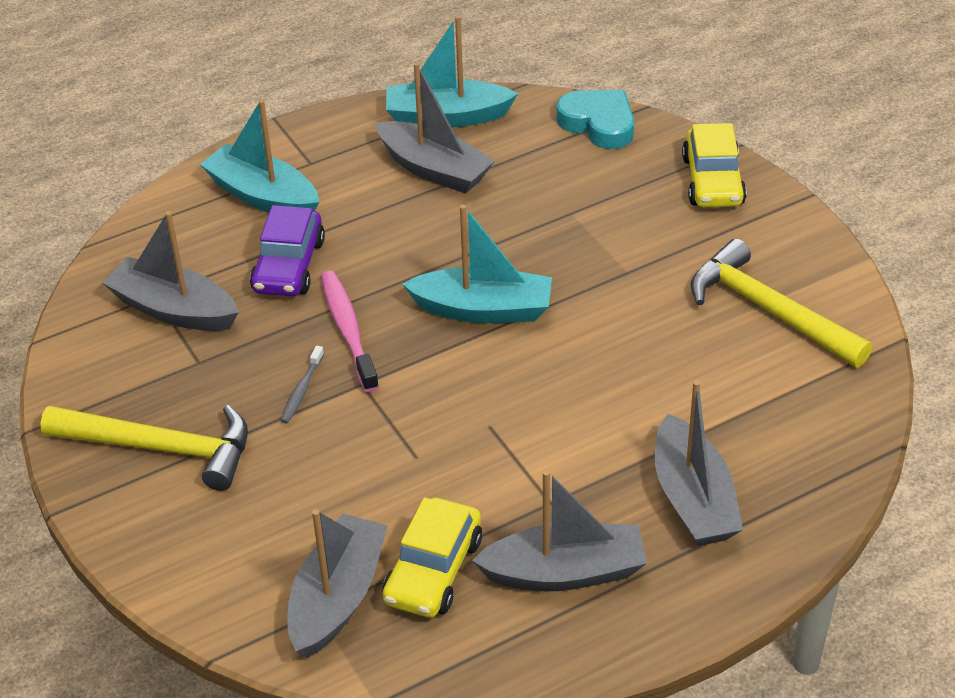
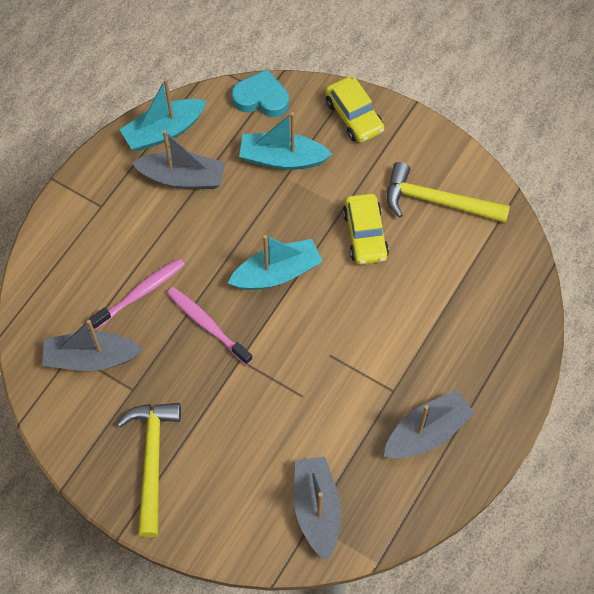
camera: 30 degrees left, 20 degrees up
(161, 448) = (152, 460): yellow hammer -> yellow hammer turned 75 degrees counterclockwise
(263, 196) = (88, 245): turquoise boat -> turquoise boat (282, 158)
(289, 266) = (140, 293): purple car -> pink toothbrush
(302, 390) = (207, 381): grey toothbrush -> none
(433, 570) = (357, 466): yellow car -> yellow car (365, 234)
(693, 499) = (466, 352): grey boat -> none

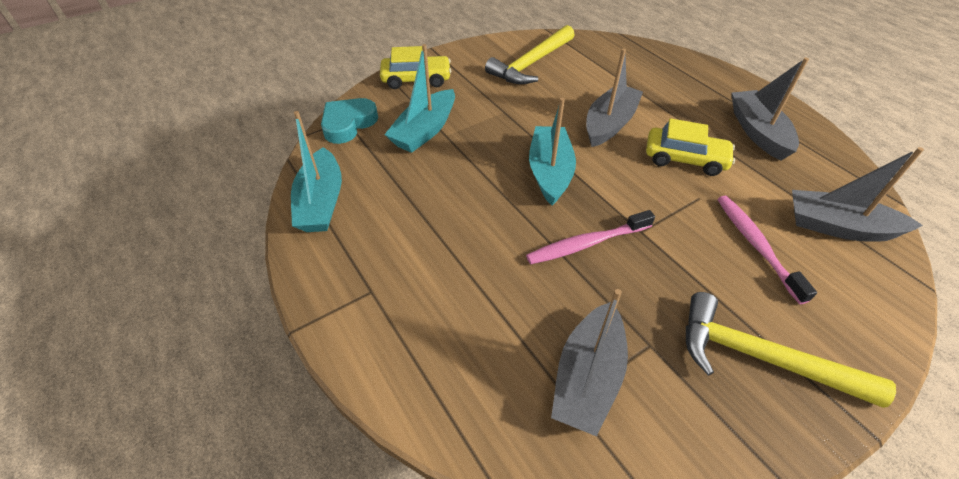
camera: 65 degrees left, 15 degrees down
(140, 293) = (516, 291): pink toothbrush -> pink toothbrush (756, 245)
(182, 178) = (390, 206): grey boat -> grey boat (609, 124)
(365, 234) = (539, 107): yellow car -> yellow car (685, 159)

